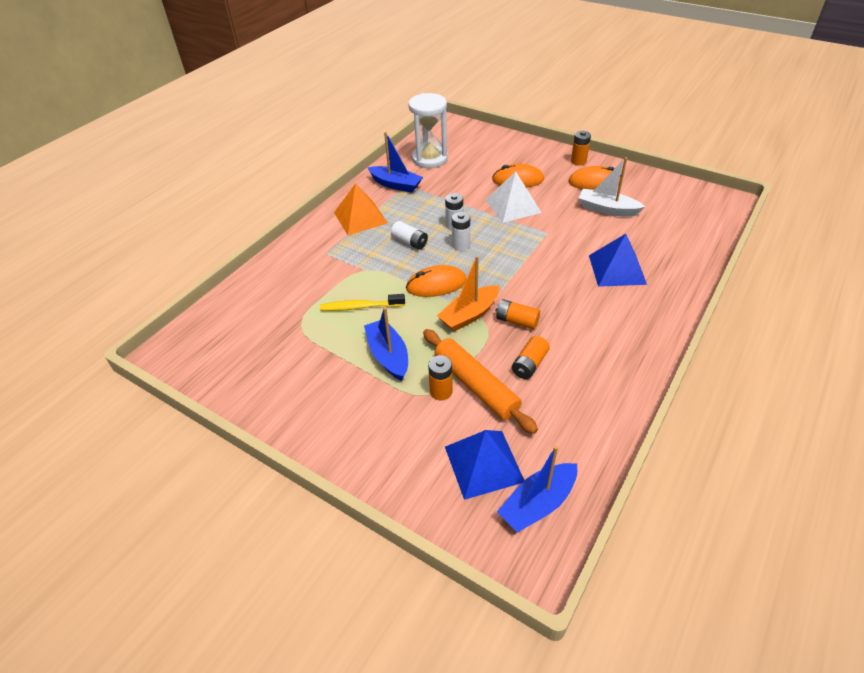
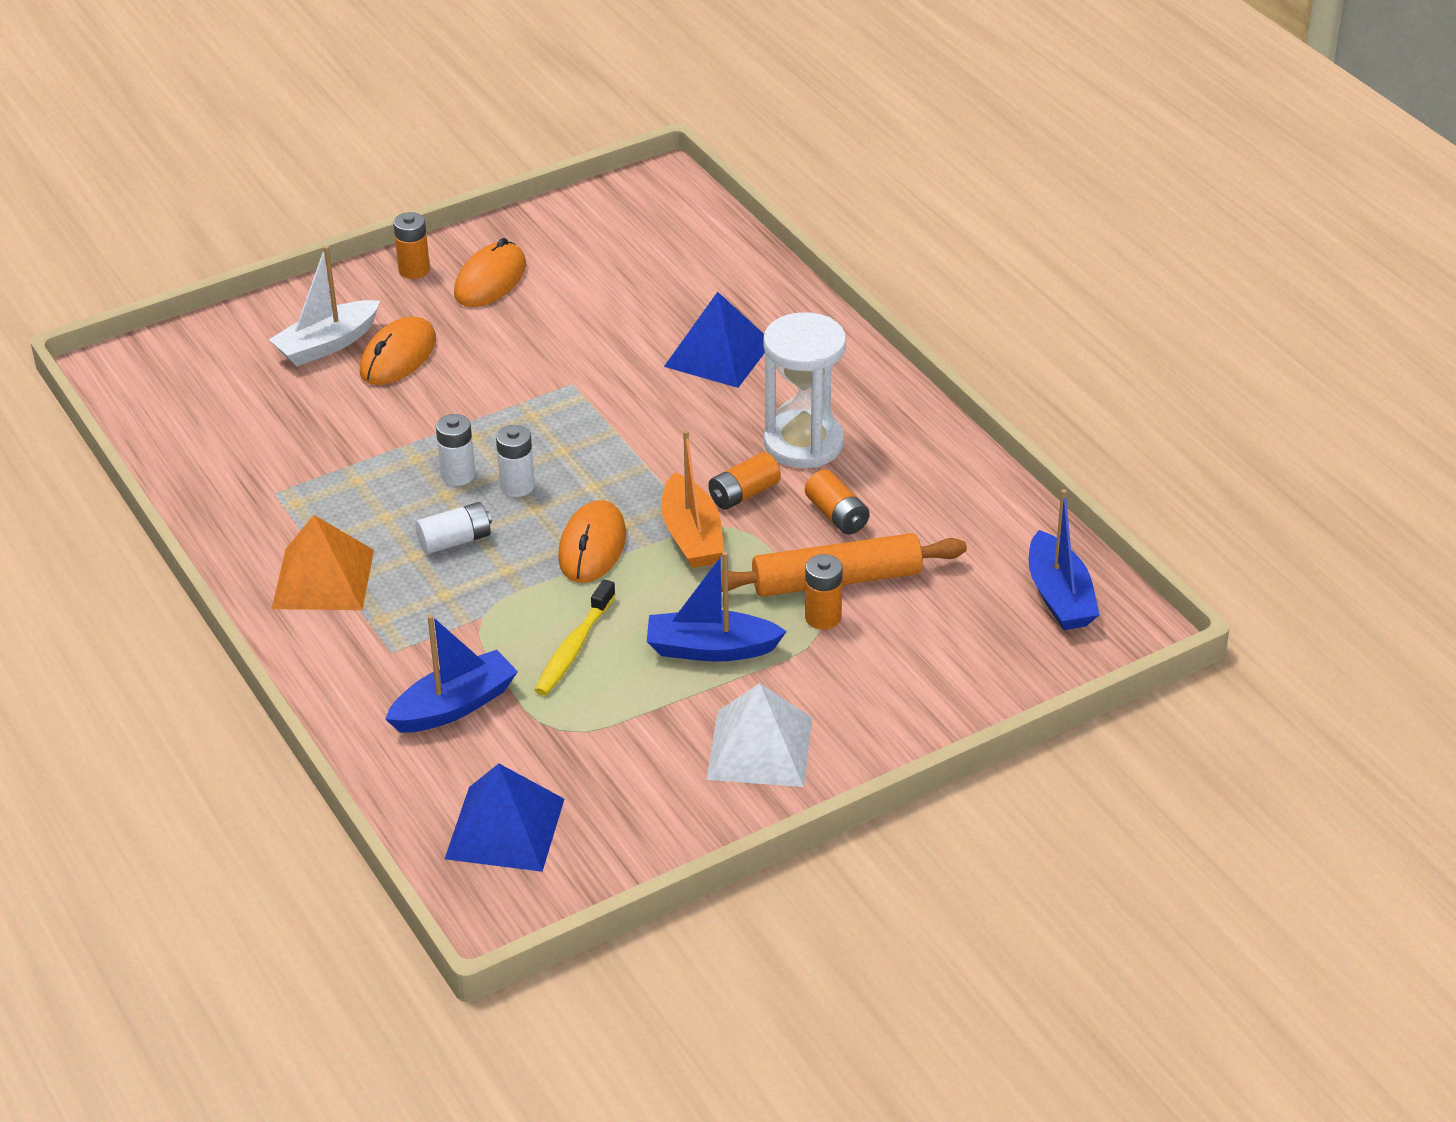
camera: 65 degrees left, 5 degrees down
(396, 185) = (261, 503): blue boat -> blue boat (454, 706)
(429, 159) = (218, 433): white hourglass -> white hourglass (803, 443)
(483, 464) = (972, 620): blue pyramid -> blue pyramid (505, 828)
(513, 206) = (467, 391): white pyramid -> white pyramid (760, 748)
(607, 209) = (573, 299): white boat -> white boat (327, 344)

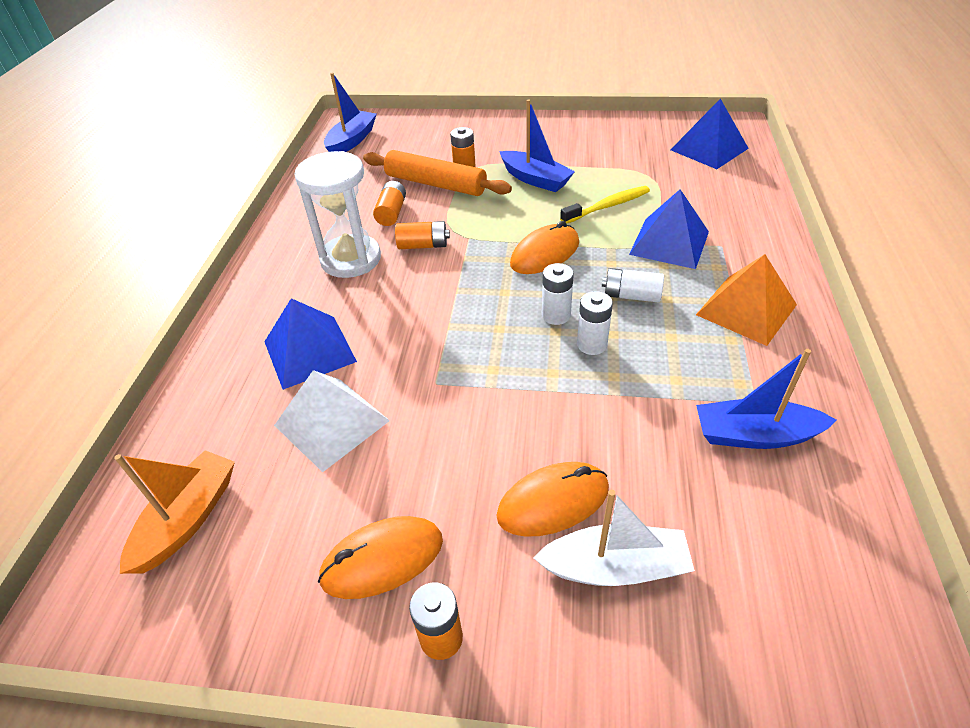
camera: 140 degrees left, 5 degrees up
(454, 706) = (700, 204): blue boat -> blue boat (754, 435)
(457, 627) = (669, 242): none -> blue pyramid
(691, 536) = (481, 235): orange boat -> orange boat (188, 519)
(760, 748) = (557, 137): white pyramid -> white pyramid (331, 422)

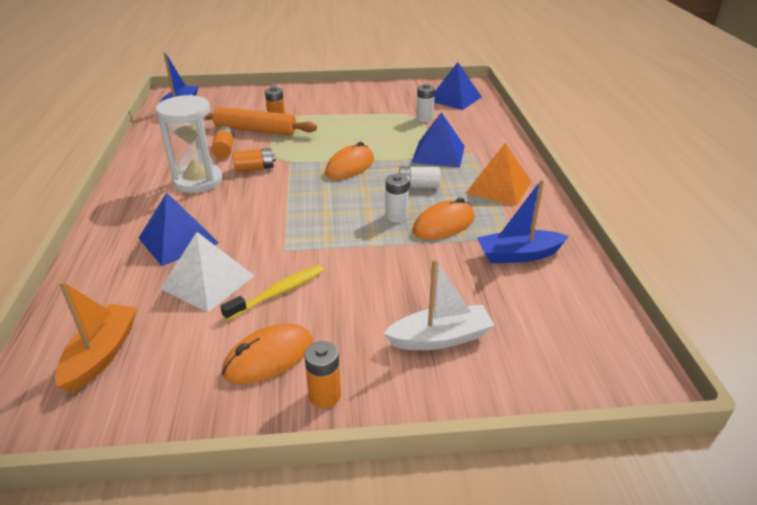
camera: 15 degrees left, 10 degrees down
(535, 179) = (332, 123): blue boat -> none
(553, 502) = (388, 308): orange mouse -> orange mouse (443, 224)
(556, 315) = (366, 202): white battery -> white battery (424, 118)
(608, 206) = (390, 136): yellow toothbrush -> yellow toothbrush (278, 292)

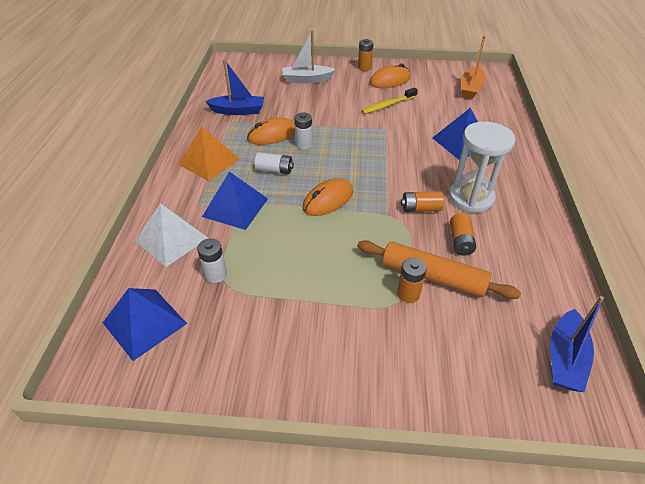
camera: 170 degrees left, 10 degrees up
(207, 282) = (430, 114): white pyramid -> white pyramid (172, 239)

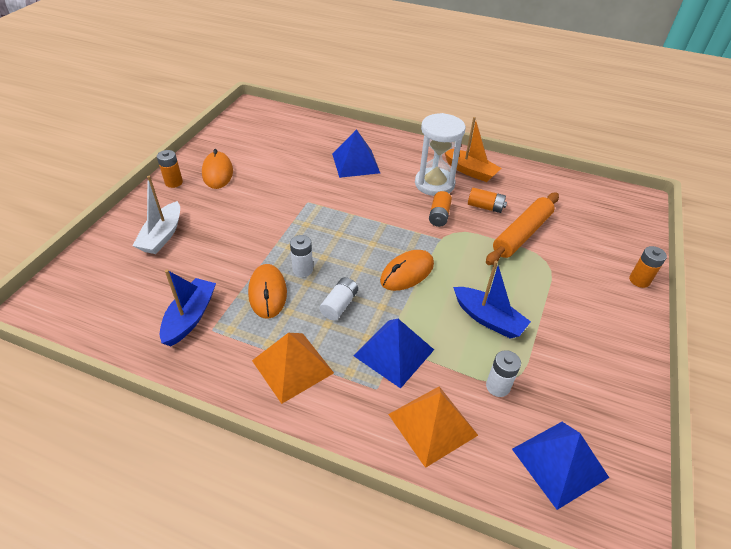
camera: 75 degrees left, 0 degrees up
(172, 239) = (432, 424): white pyramid -> orange pyramid
(328, 200) = (407, 273): orange mouse -> orange mouse turned 75 degrees clockwise
(387, 105) = (265, 188): yellow toothbrush -> none
(408, 294) = (539, 253): orange battery -> orange battery (639, 280)
(471, 88) = (272, 129): orange boat -> orange boat (470, 171)
(564, 358) = (601, 199): blue boat -> blue boat (488, 319)

